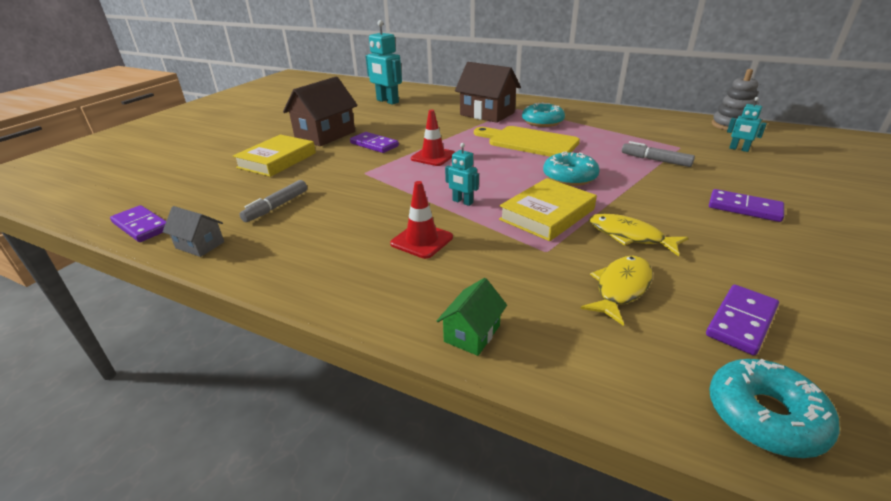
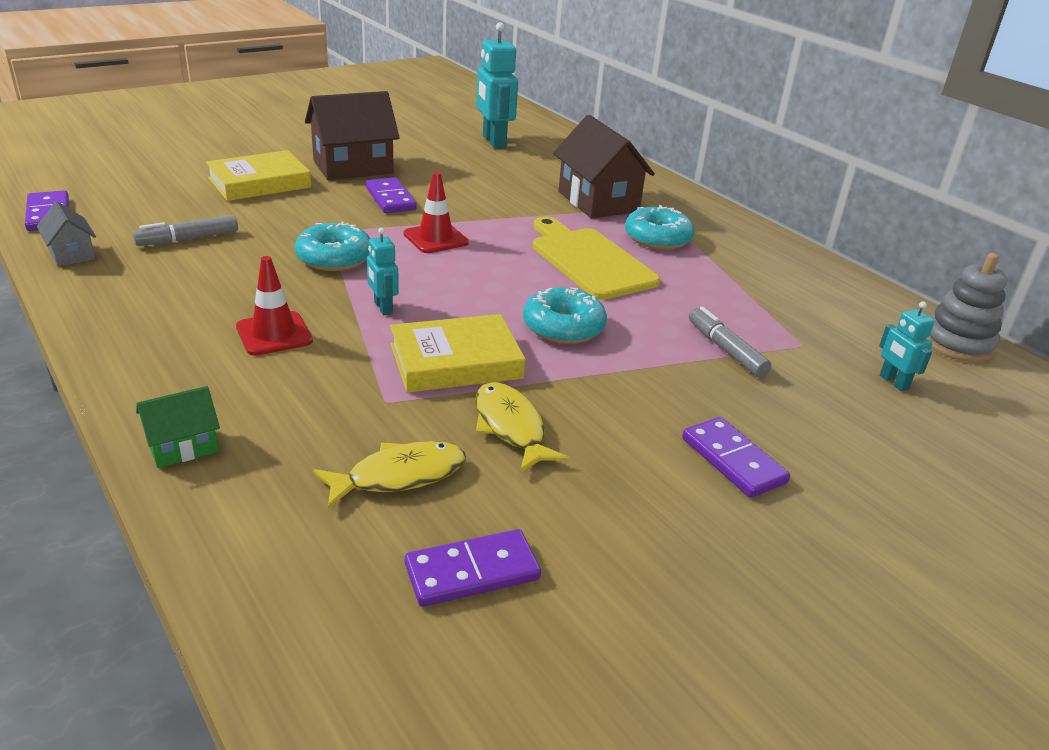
camera: 25 degrees right, 0 degrees up
(764, 416) = (329, 658): turquoise donut -> turquoise donut (334, 258)

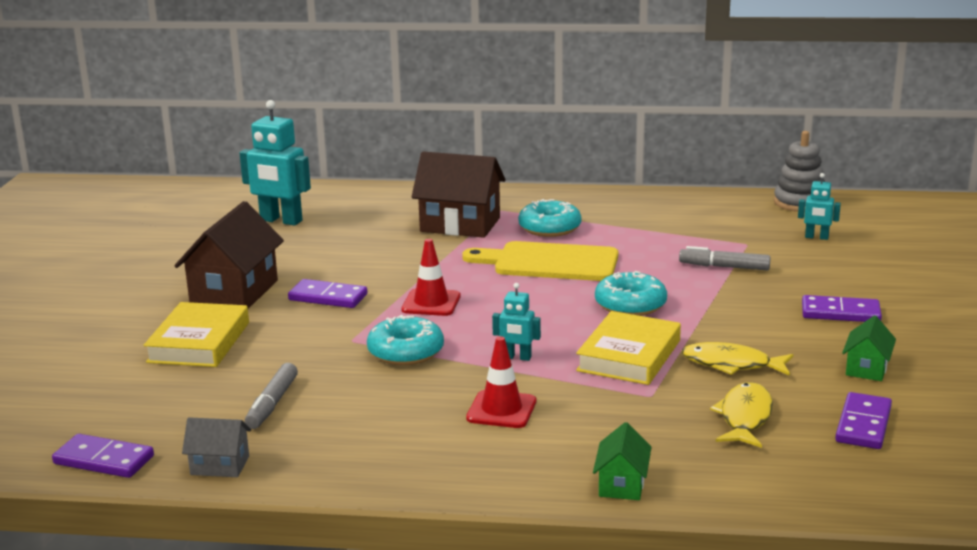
camera: 45 degrees left, 10 degrees down
(619, 527) = (867, 368): none -> green house

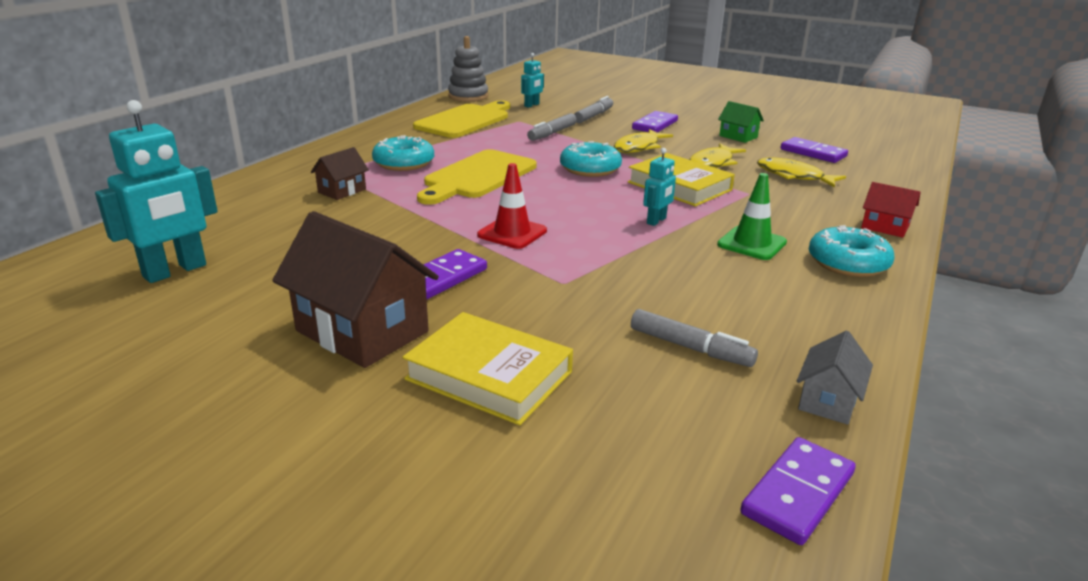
camera: 70 degrees left, 5 degrees up
(406, 352) = (611, 261): turquoise donut -> turquoise donut (848, 263)
(460, 225) = (342, 191): brown house -> brown house, size x0.51
(501, 410) = (752, 243): red traffic cone -> green traffic cone
(622, 484) = (885, 227): green house -> red house
(709, 221) = (465, 120): none -> yellow cutting board
(737, 317) = (639, 147): none -> yellow fish
(824, 275) = (593, 116): none -> grey marker

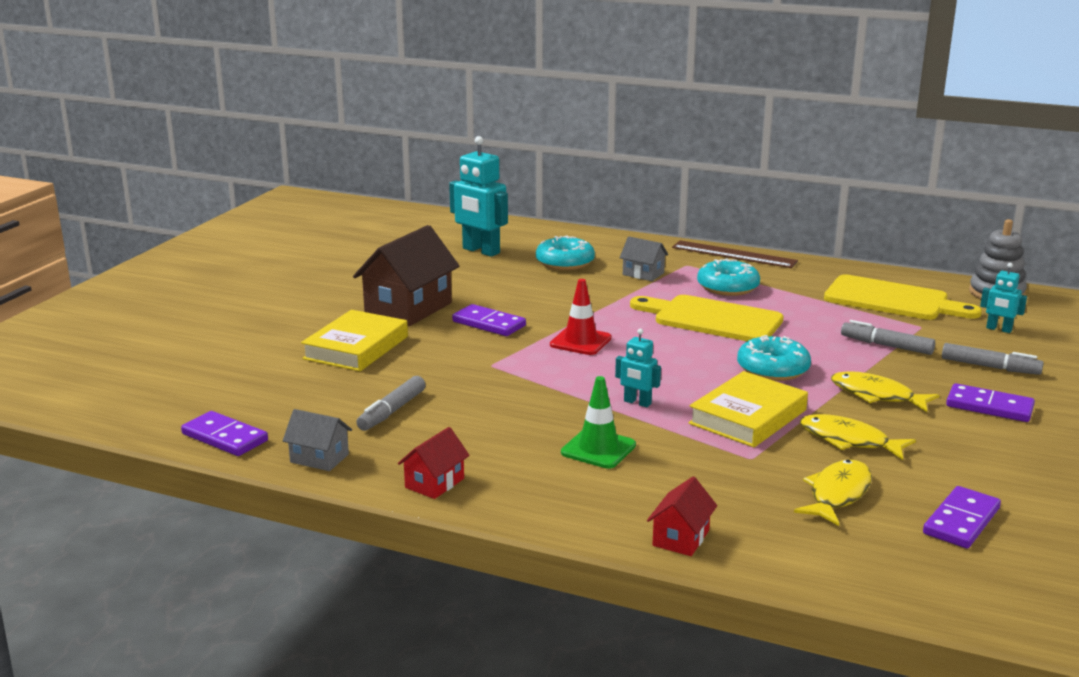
camera: 85 degrees right, 5 degrees down
(321, 152) = (733, 254): none -> brown ruler
(342, 191) = (643, 274): brown house -> grey house
(738, 136) = (992, 466): green house -> none
(848, 263) = (566, 498): turquoise donut -> turquoise donut (565, 262)
(852, 324) = (434, 483): none -> red house

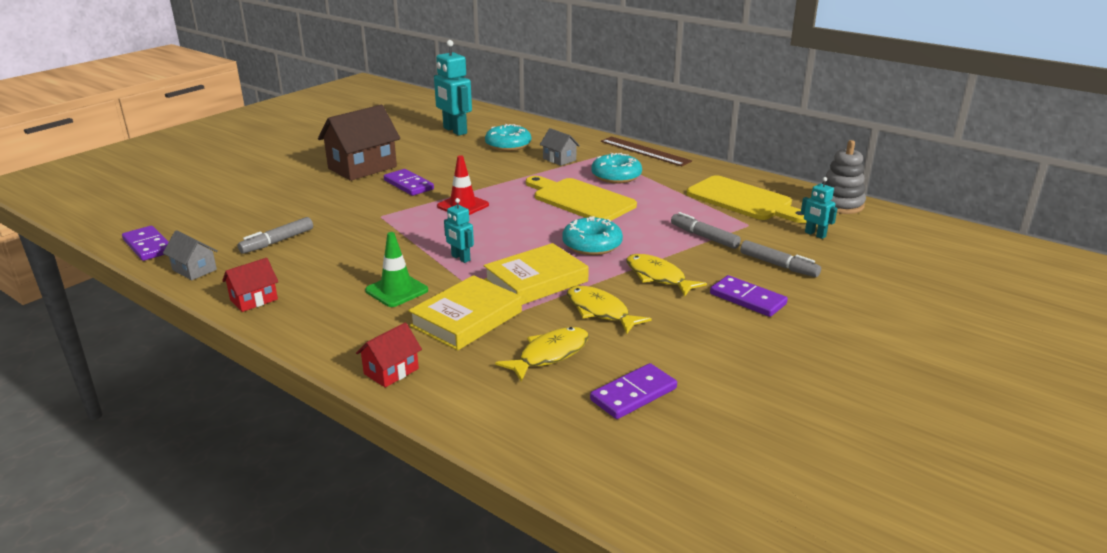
camera: 15 degrees right, 5 degrees up
(356, 348) = (299, 192): yellow book -> yellow book (466, 319)

